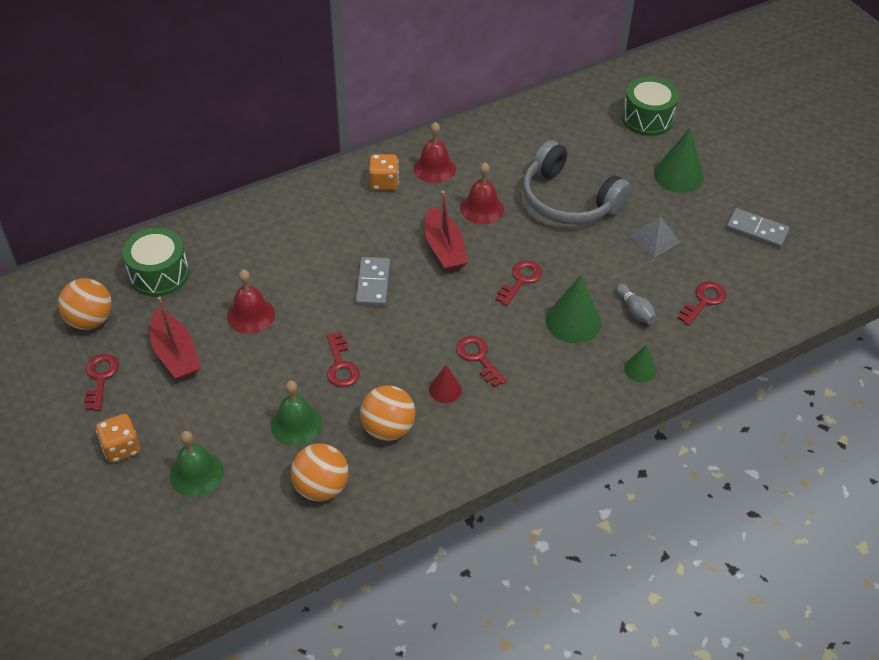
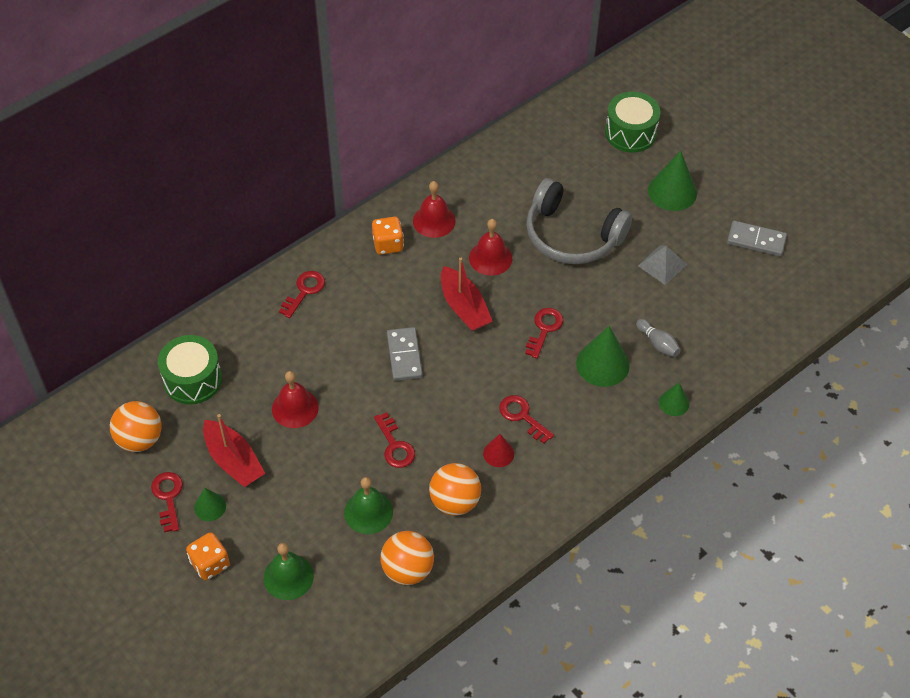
camera: 10 degrees left, 5 degrees up
(138, 393) = (210, 507): none -> green cone
(703, 301) = (719, 323): red key -> red key (304, 291)

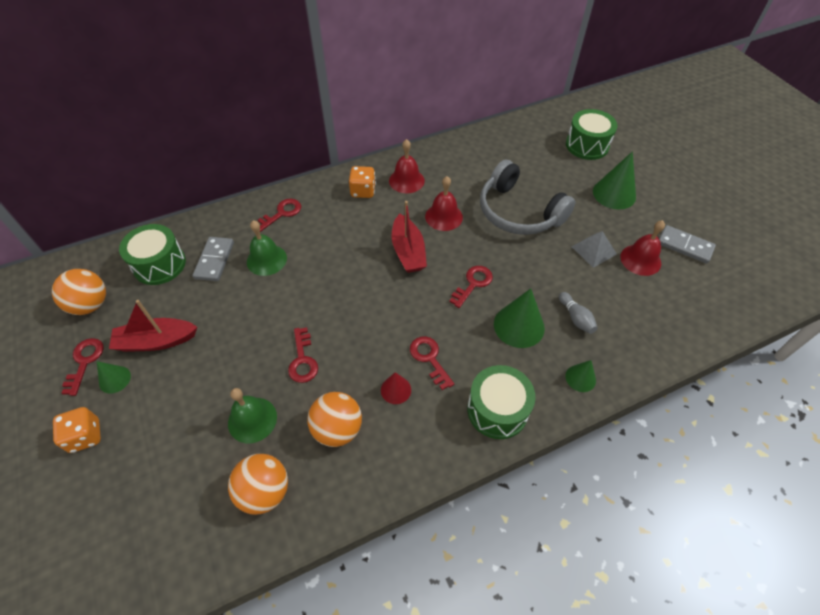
camera: 15 degrees right, 0 degrees up
(233, 460) = (156, 341): red boat -> red boat turned 105 degrees clockwise
(288, 576) = (148, 469): green bell -> green bell (266, 260)
(295, 408) = (230, 306): red bell -> red bell (640, 260)
(404, 356) = (342, 281): grey domino -> grey domino (214, 260)
(601, 450) = (497, 410): none -> green drum

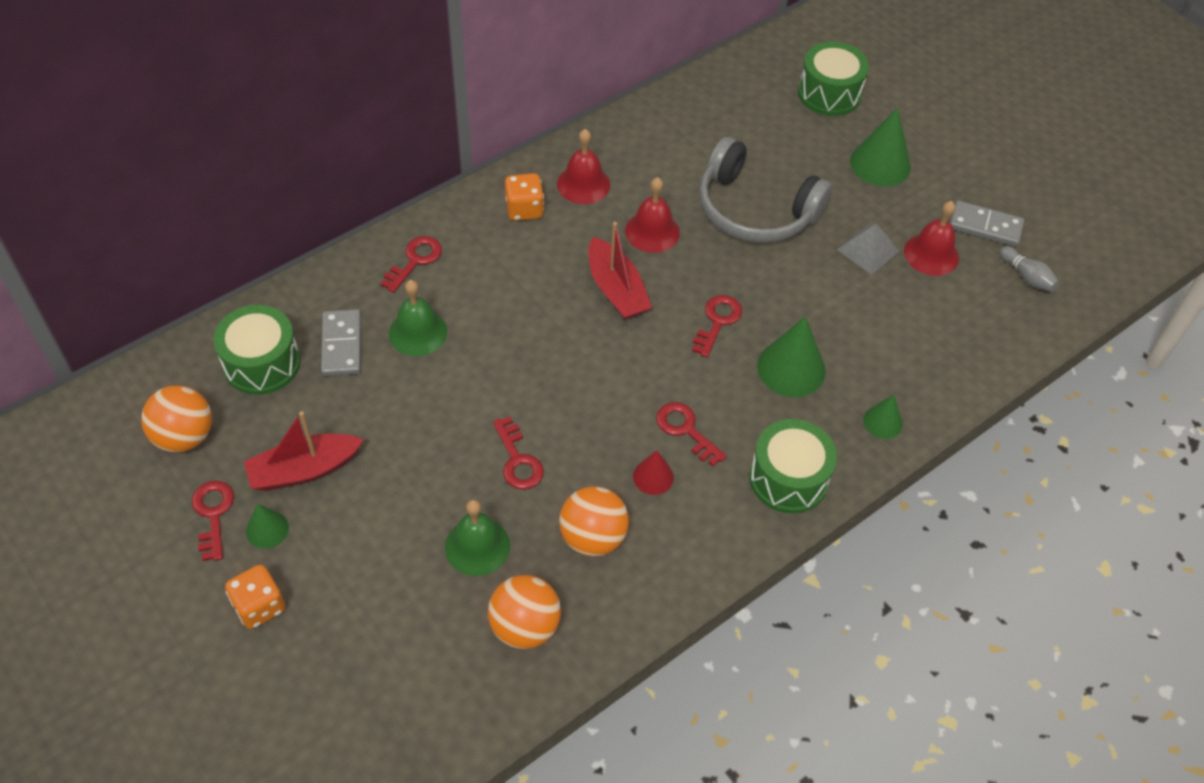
camera: 15 degrees left, 0 degrees up
(576, 318) = (862, 346): grey bowling pin -> grey bowling pin (1026, 276)

